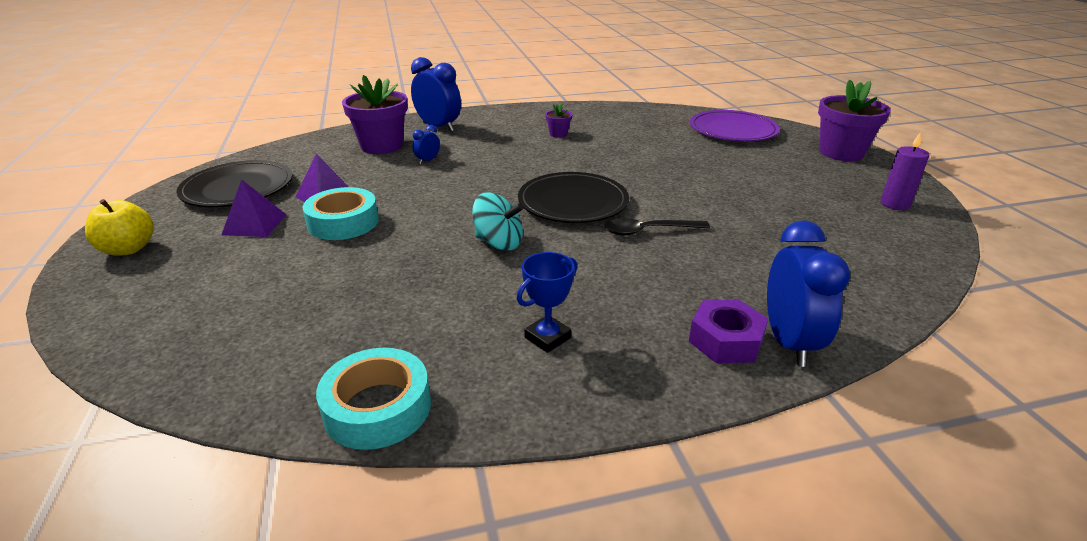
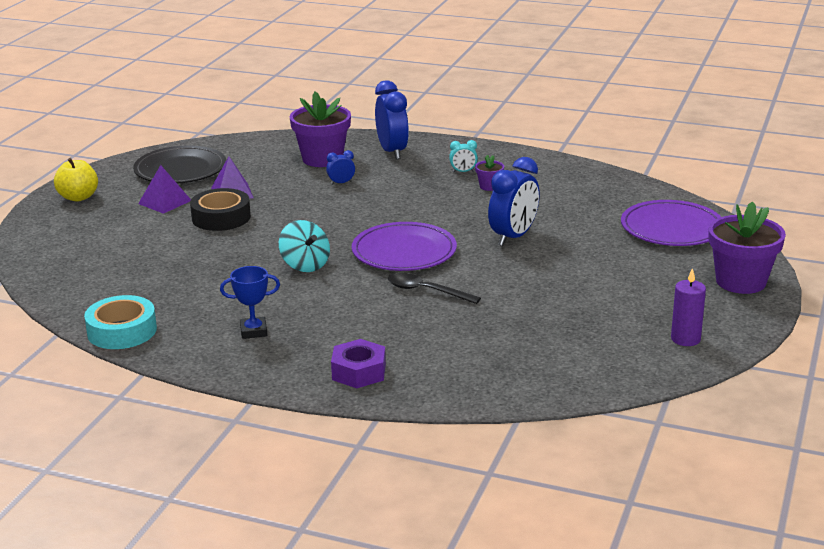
camera: 35 degrees right, 5 degrees down
(343, 222) = (221, 217): turquoise tape -> black tape
(520, 128) = (463, 172): none -> turquoise clock
(573, 202) = (404, 252): black plate -> purple plate
(789, 342) = (397, 388): blue clock -> blue clock (513, 237)

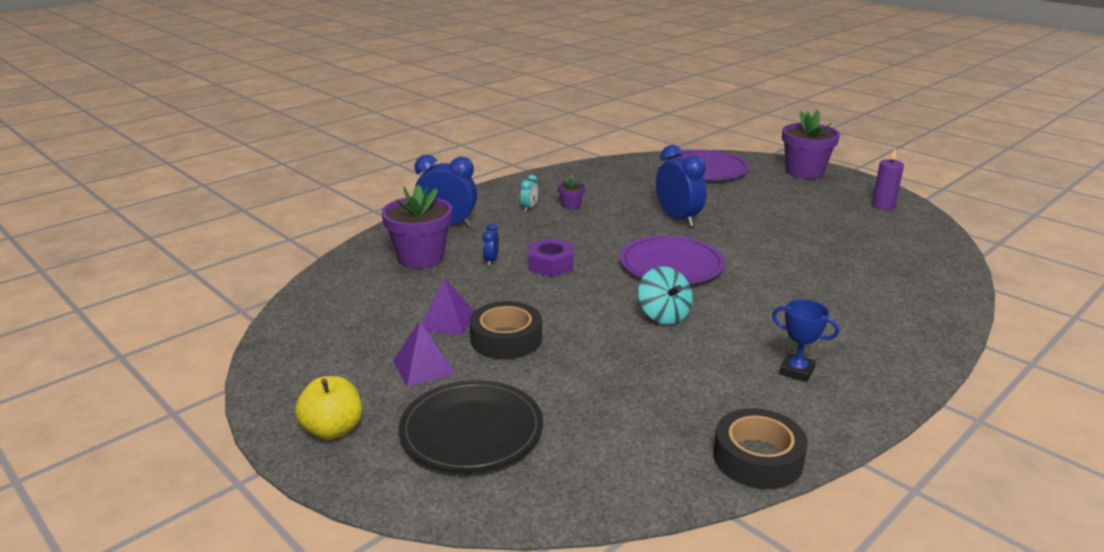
camera: 65 degrees left, 0 degrees up
(122, 331) = (758, 458): turquoise tape -> black tape
(180, 170) = (342, 340): black plate -> black plate (471, 430)
(253, 331) = (797, 371): blue trophy -> blue trophy turned 75 degrees counterclockwise
(305, 265) = (664, 315): turquoise spinning top -> turquoise spinning top turned 75 degrees clockwise
(359, 372) = (900, 333): purple nut -> purple nut (550, 265)
(426, 291) = (757, 272): black spoon -> none

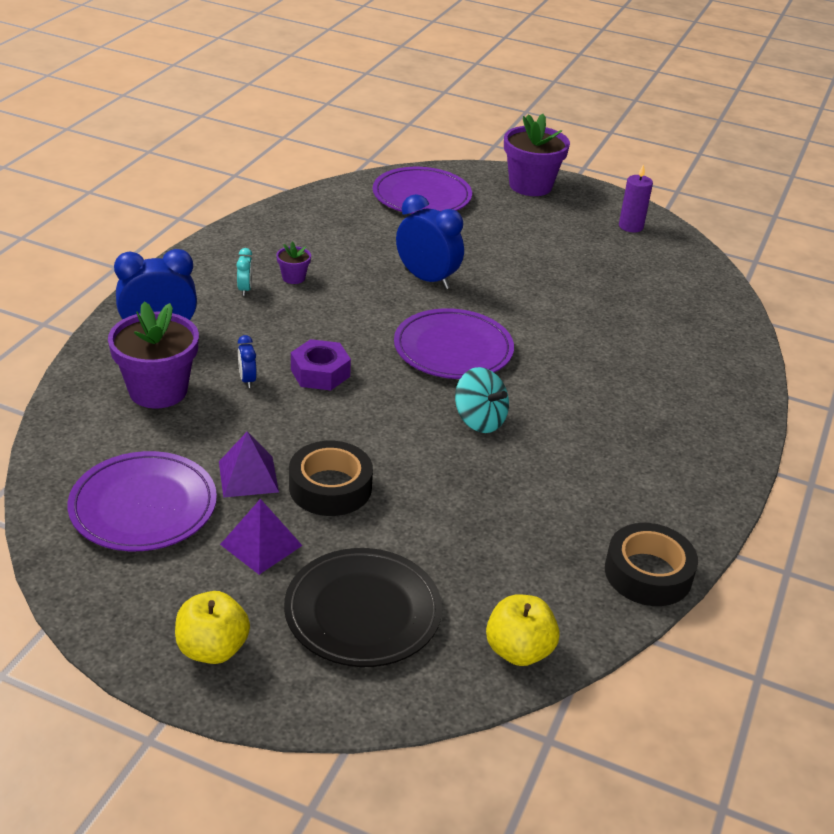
camera: 25 degrees left, 10 degrees up
(355, 325) = (143, 506): none -> purple plate
(591, 492) = (518, 650): none -> yellow apple
(797, 371) = (639, 464): blue trophy -> none

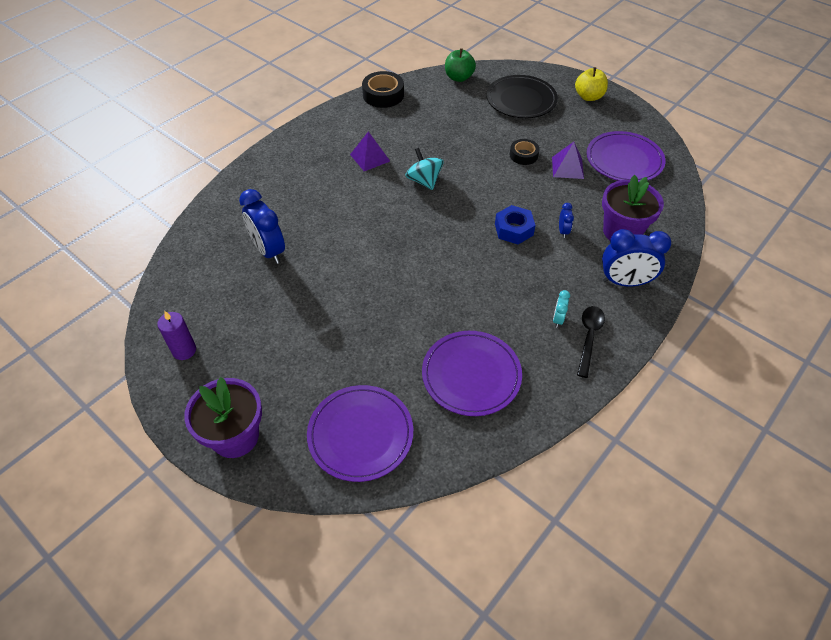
camera: 160 degrees left, 15 degrees up
(207, 278) = (589, 337): none -> black spoon
(261, 545) = (564, 133): purple pyramid -> purple pyramid (370, 157)
(293, 278) = (516, 327): purple flower pot -> none
(320, 373) = (514, 229): purple nut -> blue nut
(330, 487) = (523, 155): black tape -> black tape, size x0.63
(427, 279) = (406, 308): blue clock -> blue clock (269, 251)
(453, 349) = (416, 235): purple plate -> purple plate (471, 375)
(518, 650) = (459, 77): yellow apple -> green apple

